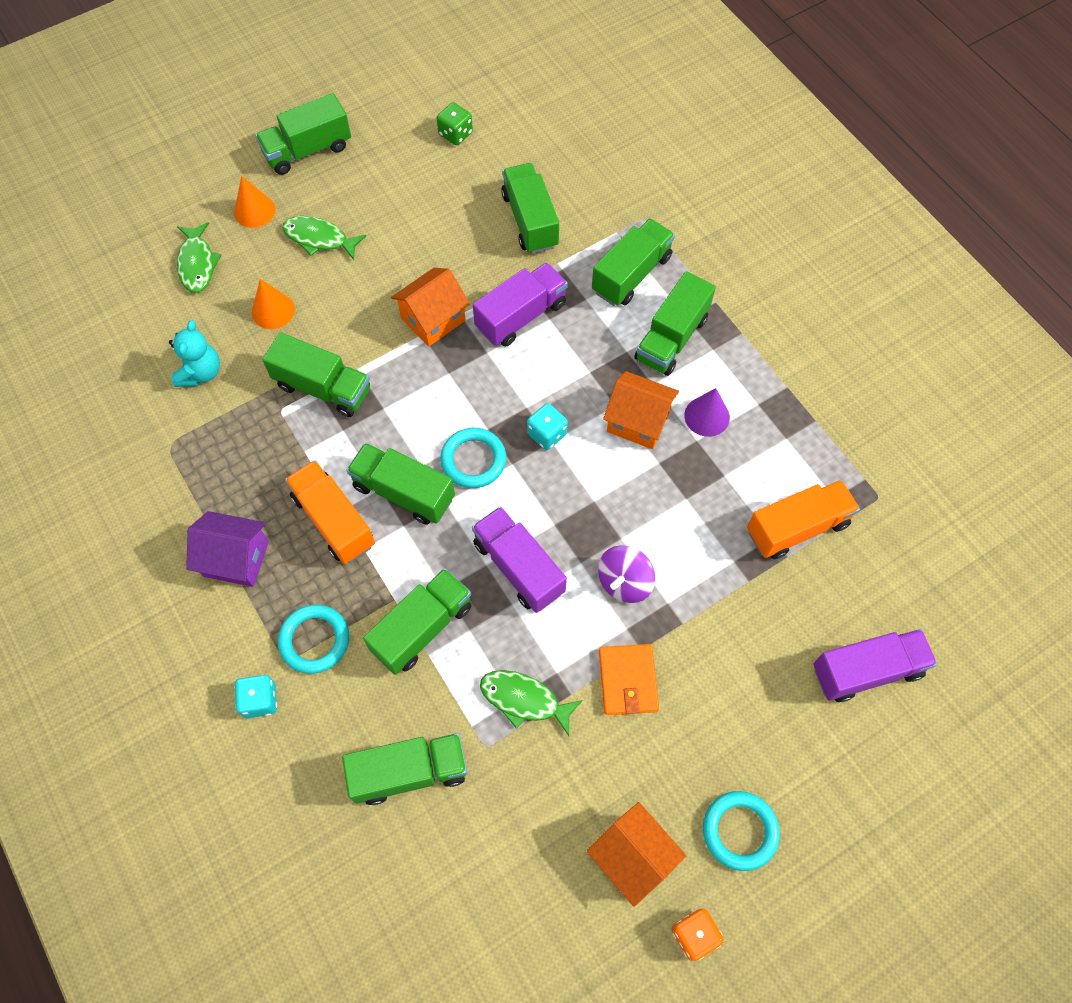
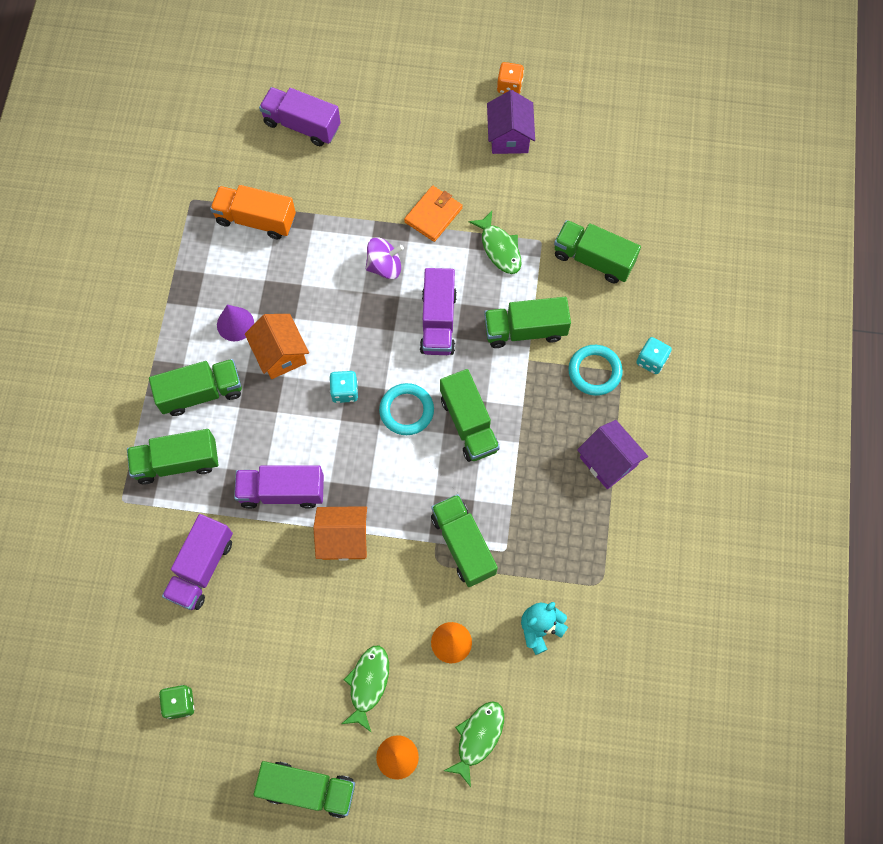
camera: 140 degrees left, 5 degrees up
(319, 238) = (368, 684): green fish -> green fish turned 135 degrees counterclockwise
(334, 521) = (527, 439): orange truck -> none
(530, 220) = (201, 568): green truck -> purple truck
(632, 857) = (509, 137): orange house -> purple house
(739, 831) = (444, 108): turquoise ring -> none

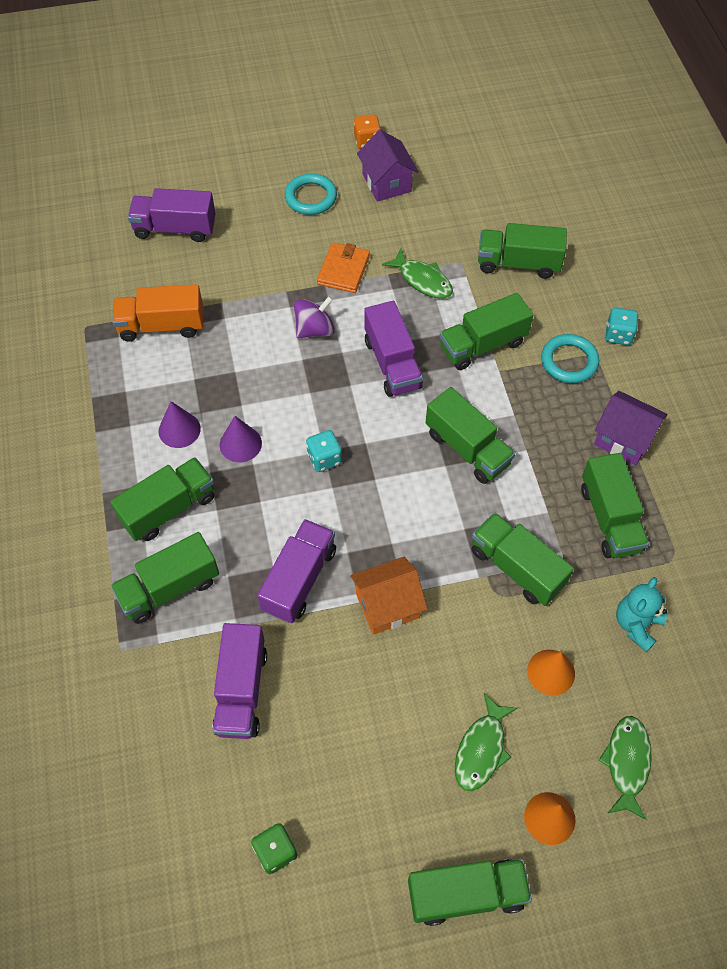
camera: 20 degrees left, 10 degrees down
(280, 354) = (240, 444): orange house -> purple cone
(282, 491) = (299, 579): purple truck -> purple truck turned 135 degrees clockwise
(368, 684) = (481, 749): green fish -> green fish turned 150 degrees counterclockwise
(406, 410) = (397, 456): turquoise ring -> turquoise ring (311, 197)
(561, 529) = (610, 518): none -> green truck

